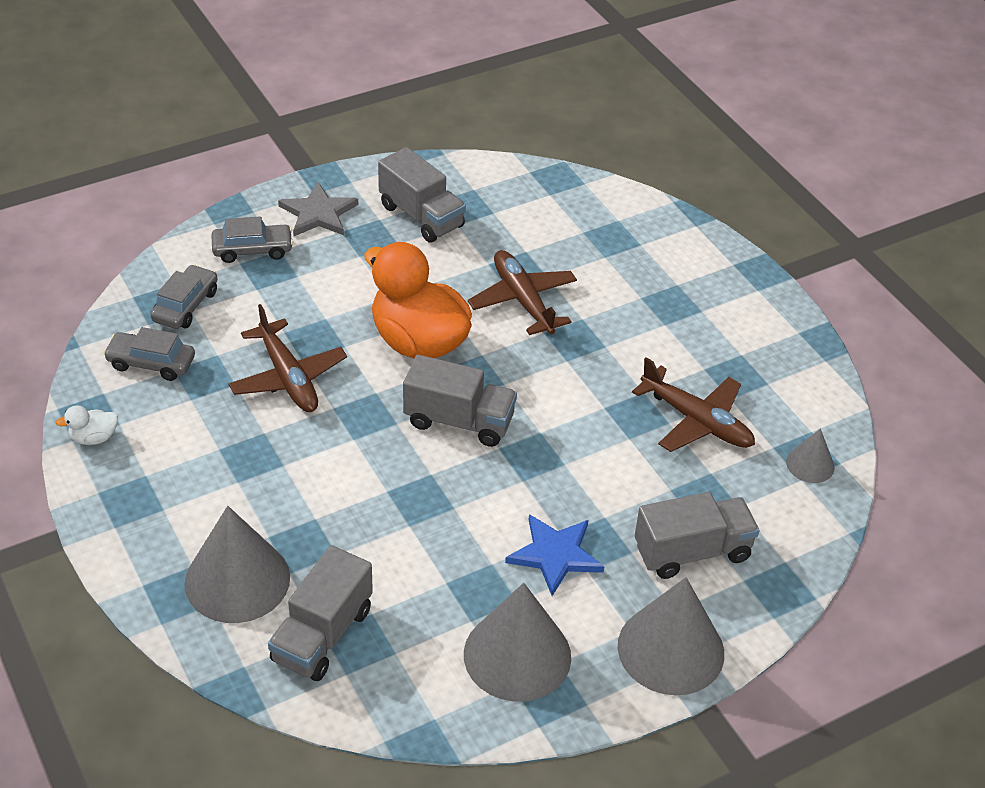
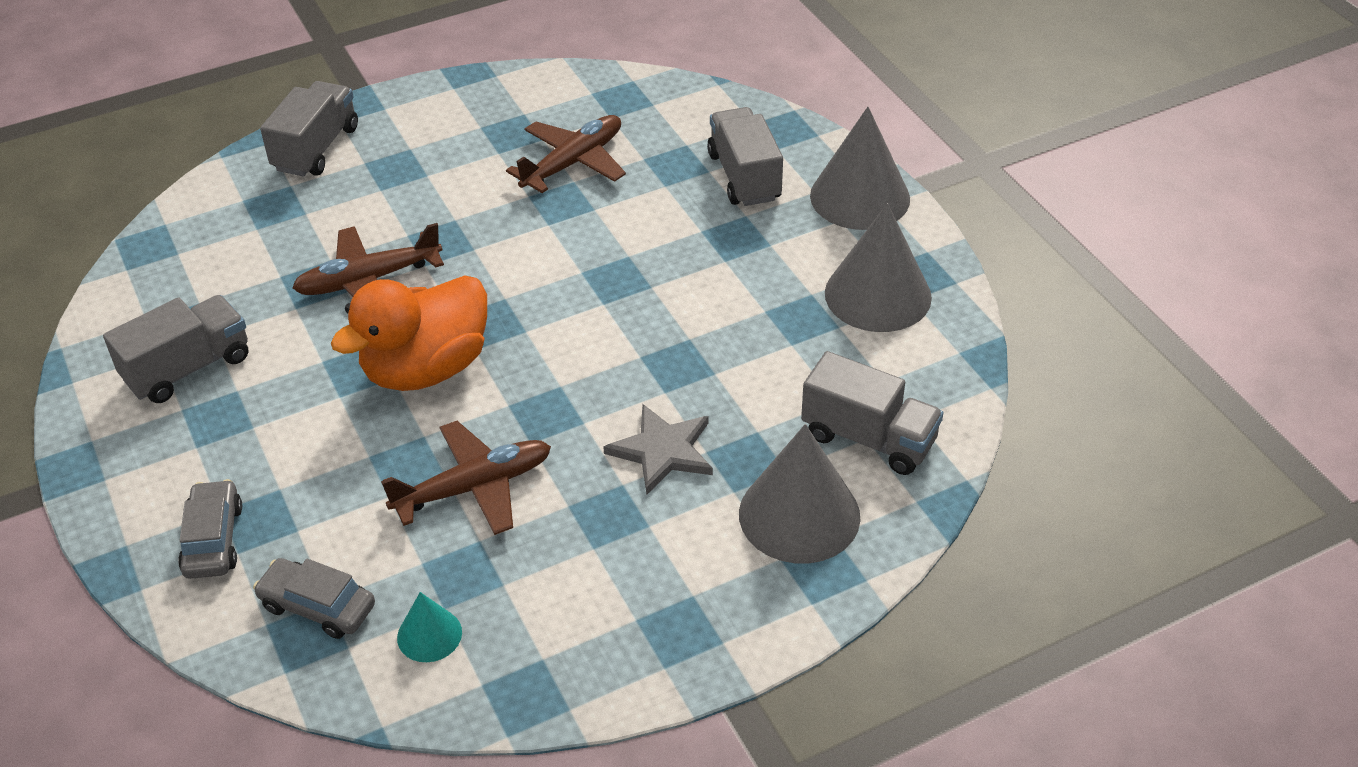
camera: 85 degrees left, 0 degrees up
(93, 438) = (567, 684): white duck -> none
(151, 363) = (429, 635): grey car -> turquoise cone
(318, 213) = (152, 472): grey star -> grey star (662, 451)
(459, 421) = (561, 334): grey truck -> grey truck (316, 149)
(555, 555) = (752, 266): blue star -> none
(810, 464) = (634, 97): grey cone -> none

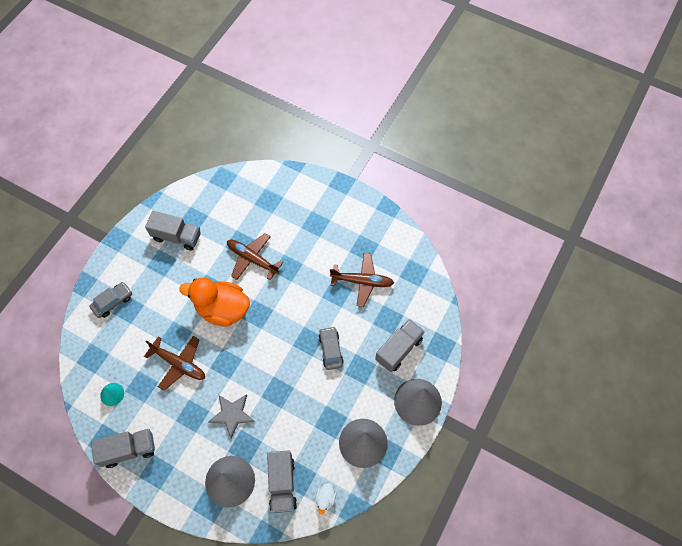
camera: 55 degrees right, 20 degrees up
(316, 149) = (307, 190): grey truck -> grey truck (128, 450)
(317, 606) = (104, 352): grey car -> grey car (331, 350)
(945, 390) = (325, 499): none -> white duck

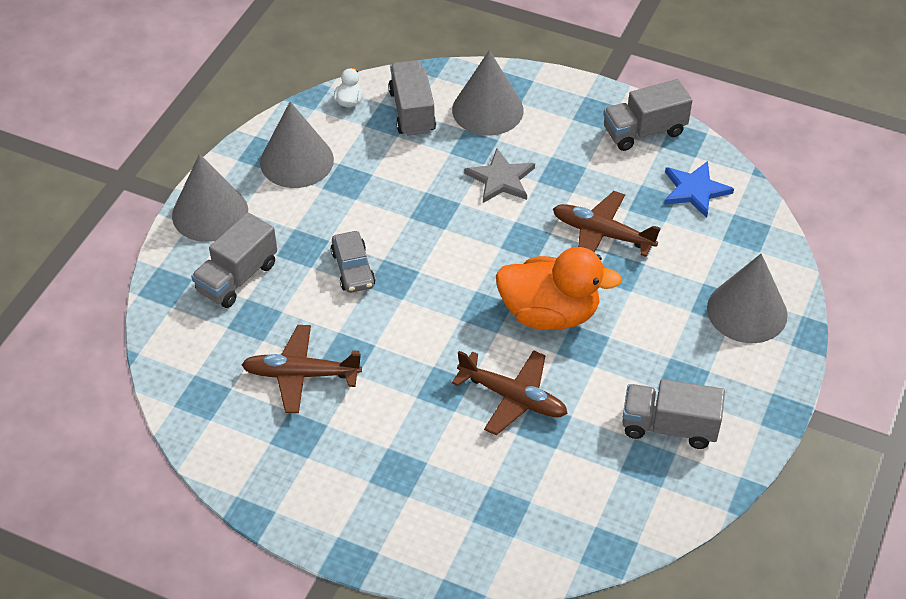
camera: 175 degrees right, 15 degrees down
(112, 394) = (695, 190): turquoise cone -> blue star
(113, 302) = (747, 311): grey car -> grey cone

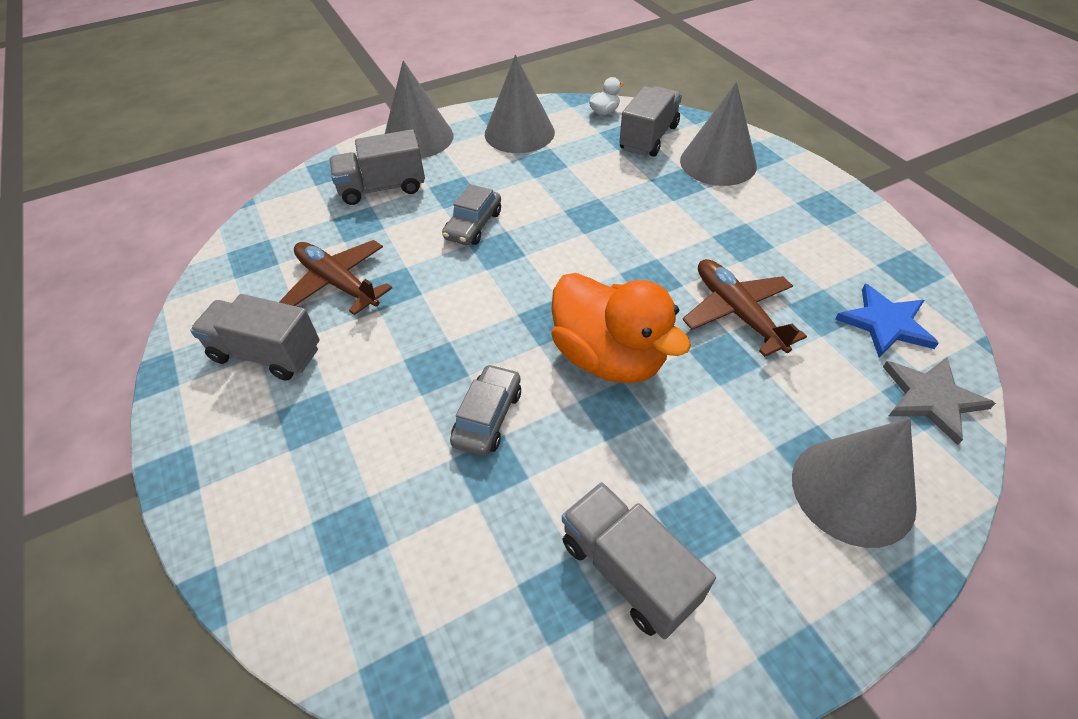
camera: 40 degrees right, 0 degrees up
(501, 179) = (677, 219): grey star -> grey star (931, 399)
(512, 397) = (488, 417): brown plane -> grey car
(644, 131) = (867, 244): grey truck -> grey truck (266, 354)

